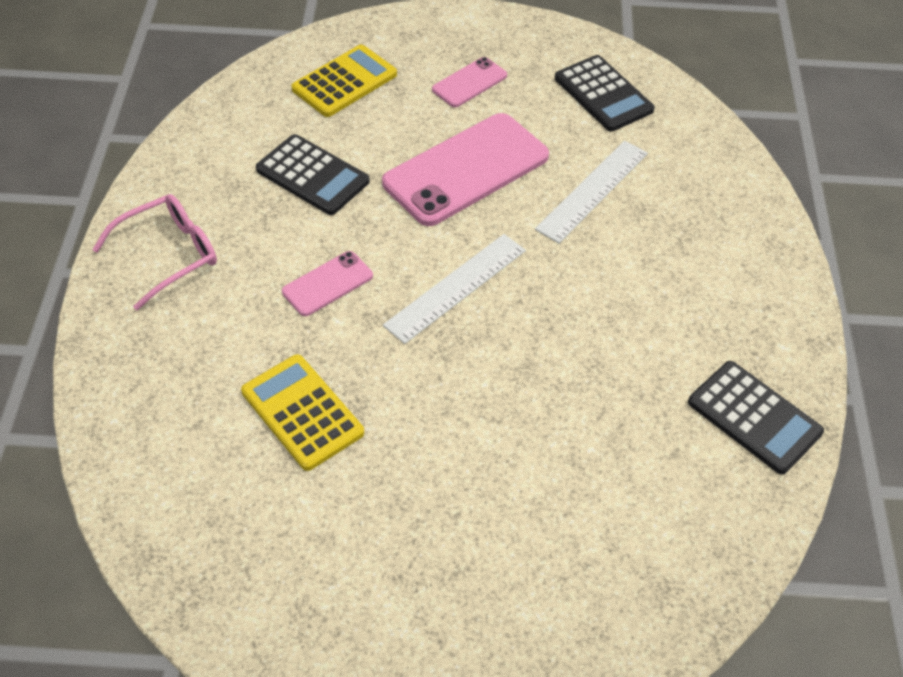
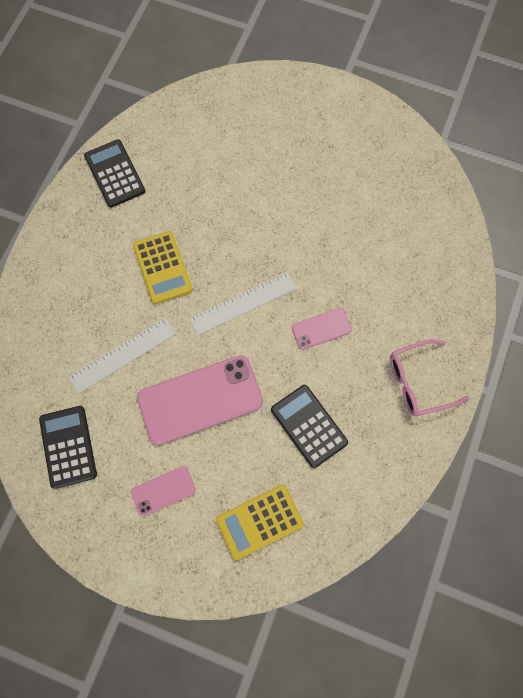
camera: 160 degrees left, 20 degrees up
(302, 412) = (357, 245): yellow calculator -> yellow calculator (162, 267)

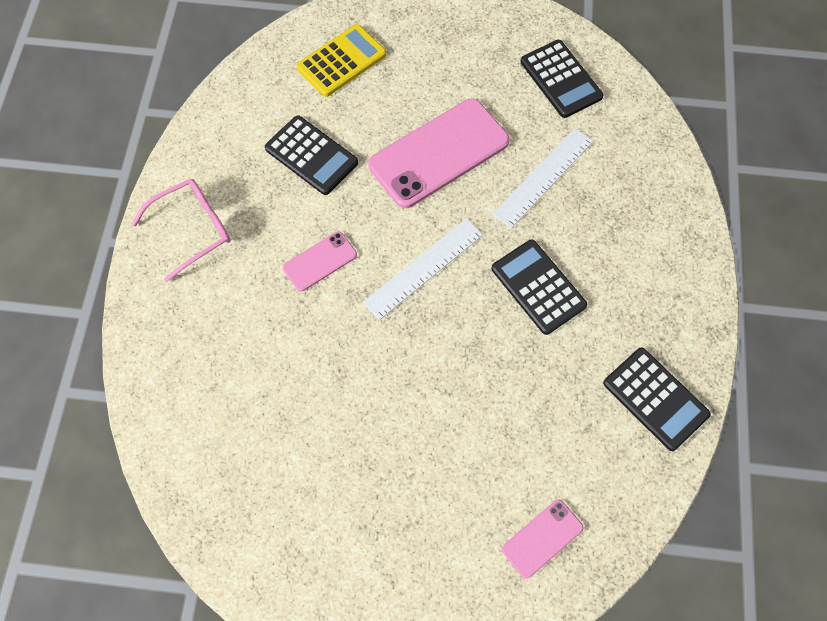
camera: 165 degrees right, 5 degrees down
(162, 267) = (538, 287): yellow calculator -> black calculator
(163, 491) = (447, 64): pink phone -> pink phone (542, 538)

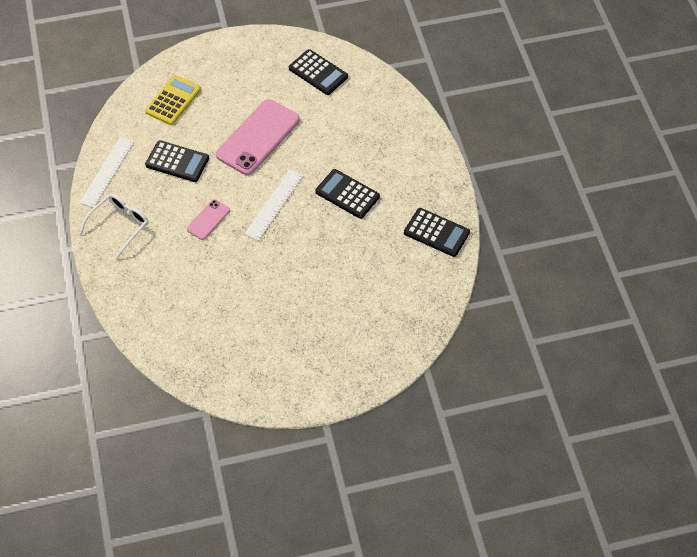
camera: 20 degrees left, 10 degrees down
(193, 229) = (119, 226): pink glasses -> white glasses
(542, 538) = (397, 322): pink phone -> none
(543, 177) = (328, 132): white ruler -> white ruler (107, 172)

